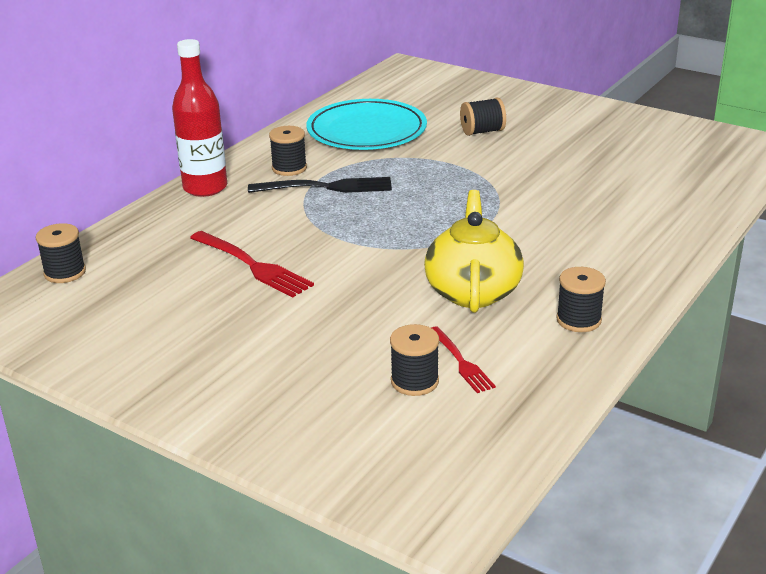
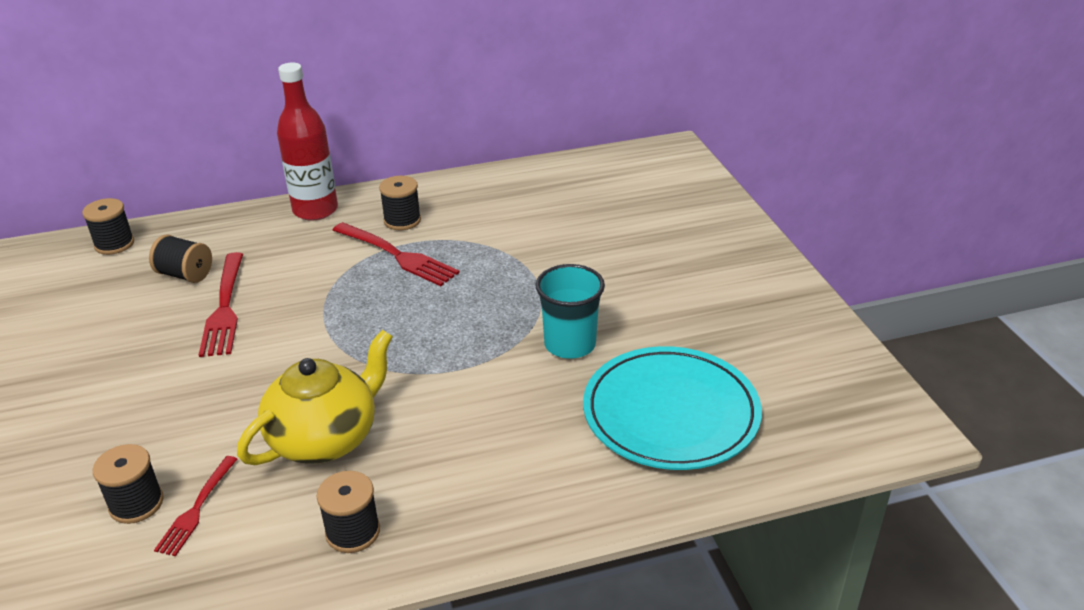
camera: 40 degrees right, 5 degrees up
(326, 187) = (397, 255): black fork -> red fork
(366, 131) = (523, 209): turquoise plate -> turquoise plate (670, 413)
(482, 131) = (622, 258): black spool -> black spool (185, 275)
(532, 183) = (570, 344): none -> turquoise cup

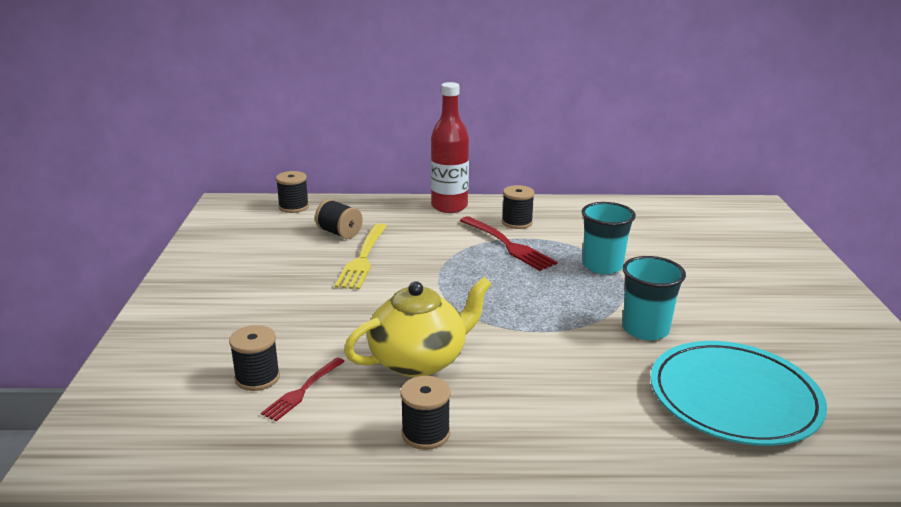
camera: 15 degrees right, 10 degrees down
(224, 308) = (363, 258): red fork -> yellow fork
(511, 266) = (602, 266): none -> turquoise cup

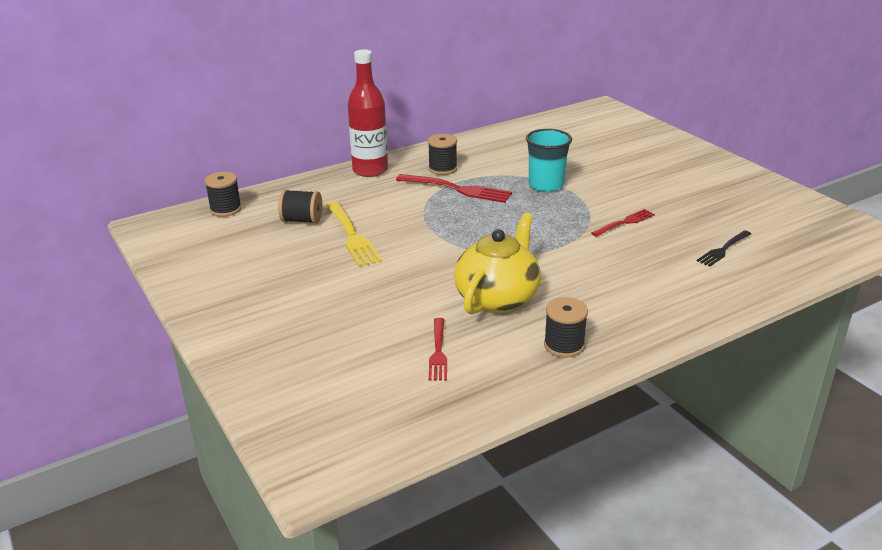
camera: 30 degrees left, 5 degrees up
(257, 378) = (389, 356): black spool -> none
(645, 329) = (625, 223): turquoise cup -> red fork
(734, 398) = (723, 249): turquoise plate -> black fork

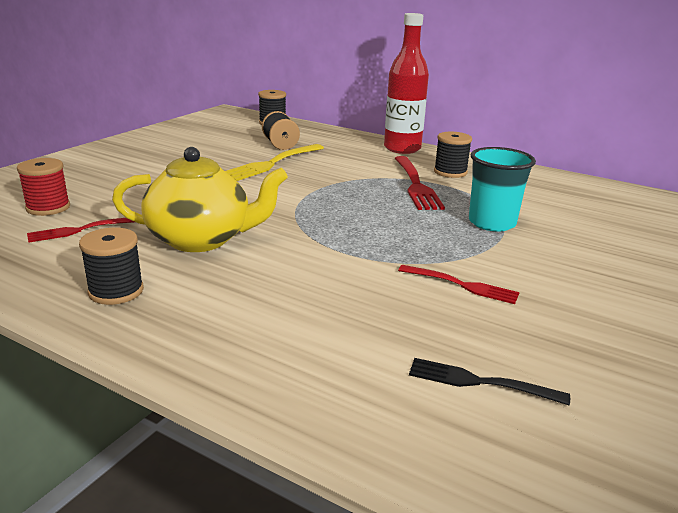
camera: 60 degrees right, 5 degrees down
(370, 365) = (48, 208): none -> red spool

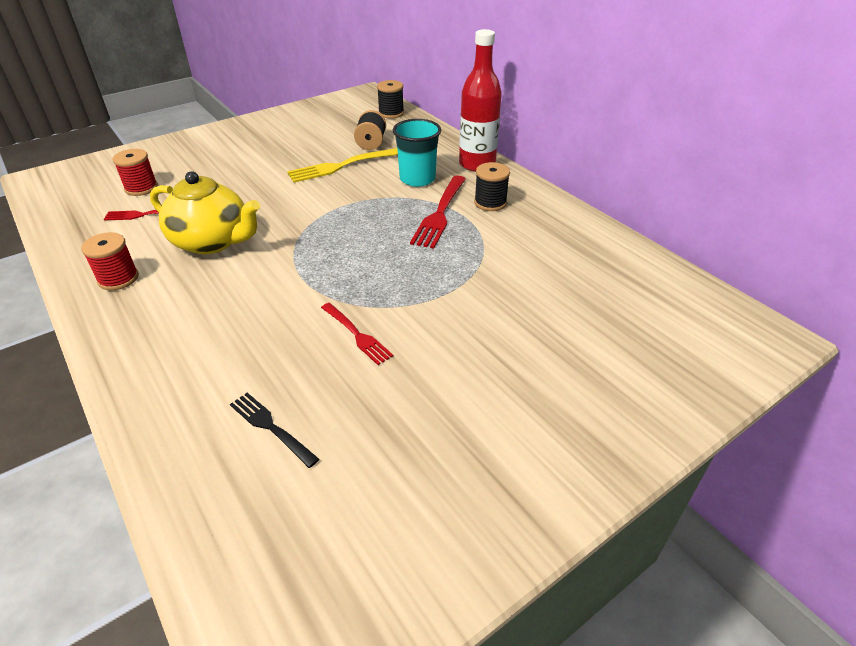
camera: 25 degrees right, 15 degrees up
(116, 291) = (118, 278): black spool -> red spool
(492, 223) = (459, 273): turquoise cup -> turquoise cup (417, 179)

